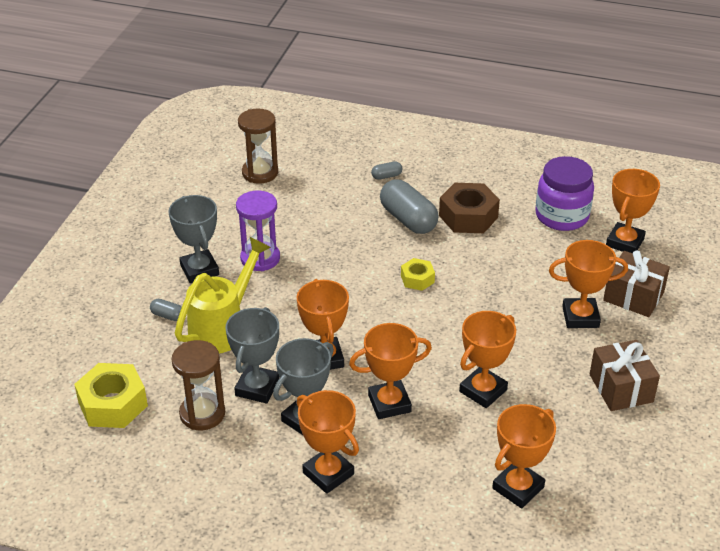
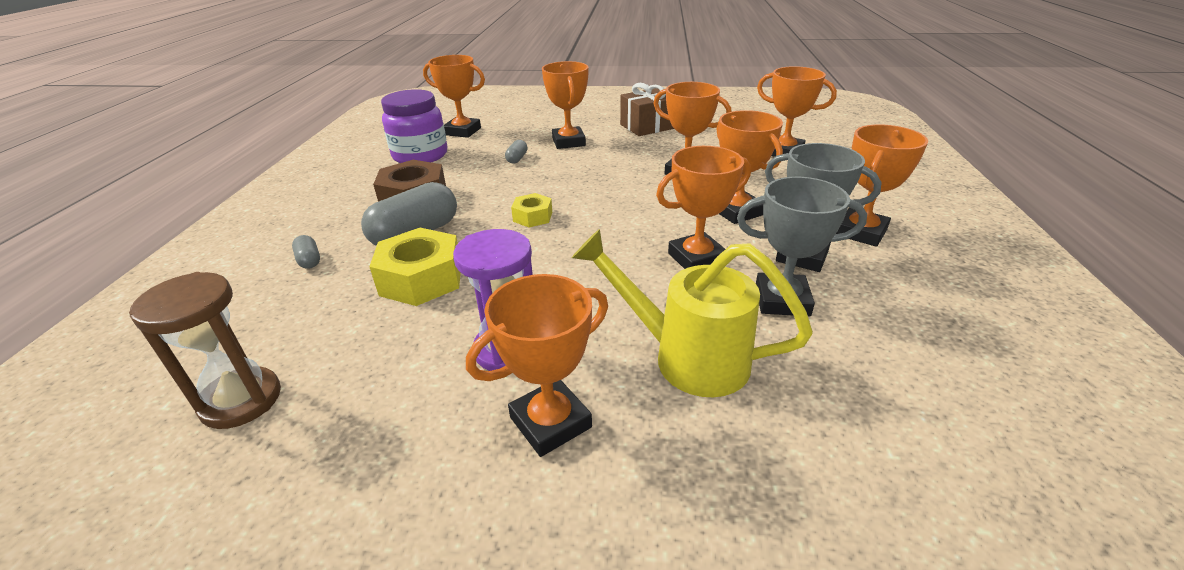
camera: 100 degrees left, 5 degrees down
(113, 404) = (945, 455): yellow nut -> yellow nut (421, 279)
(167, 316) = (690, 437): grey capsule -> grey capsule (517, 159)
(199, 270) = (550, 422): grey trophy -> orange trophy
(202, 414) = (867, 340): brown hourglass -> none
(633, 296) = (536, 126): brown gift -> none

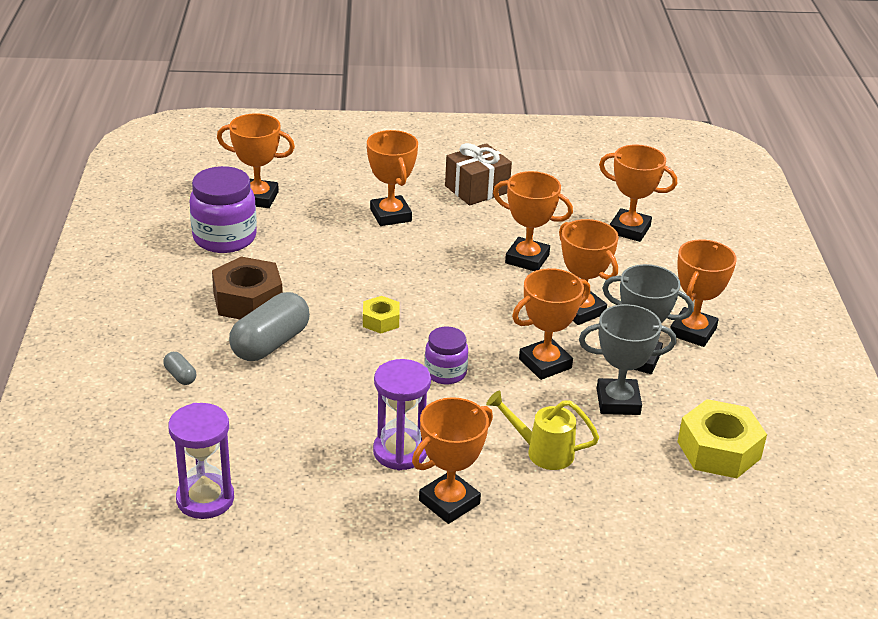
camera: 10 degrees left, 0 degrees up
(241, 400) = (205, 499): brown hourglass -> purple hourglass
(421, 279) = (299, 392): yellow nut -> yellow nut (719, 450)
(517, 159) = (339, 242): grey capsule -> none
(585, 264) = (445, 373): none -> purple jar
(685, 357) = (541, 451): yellow watering can -> yellow watering can, size x0.65

